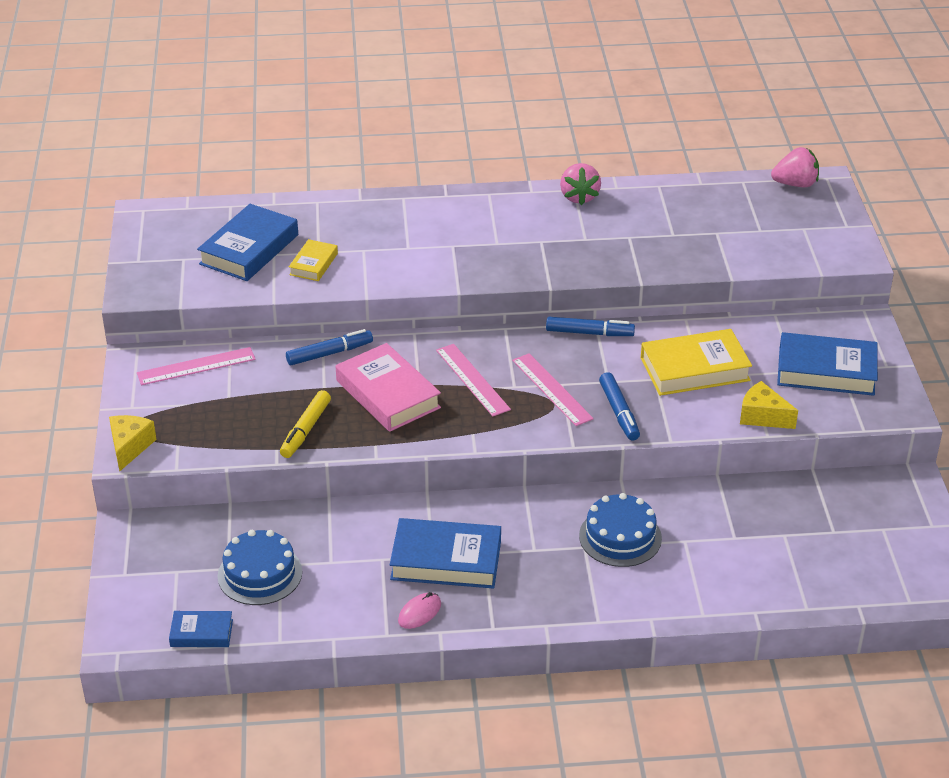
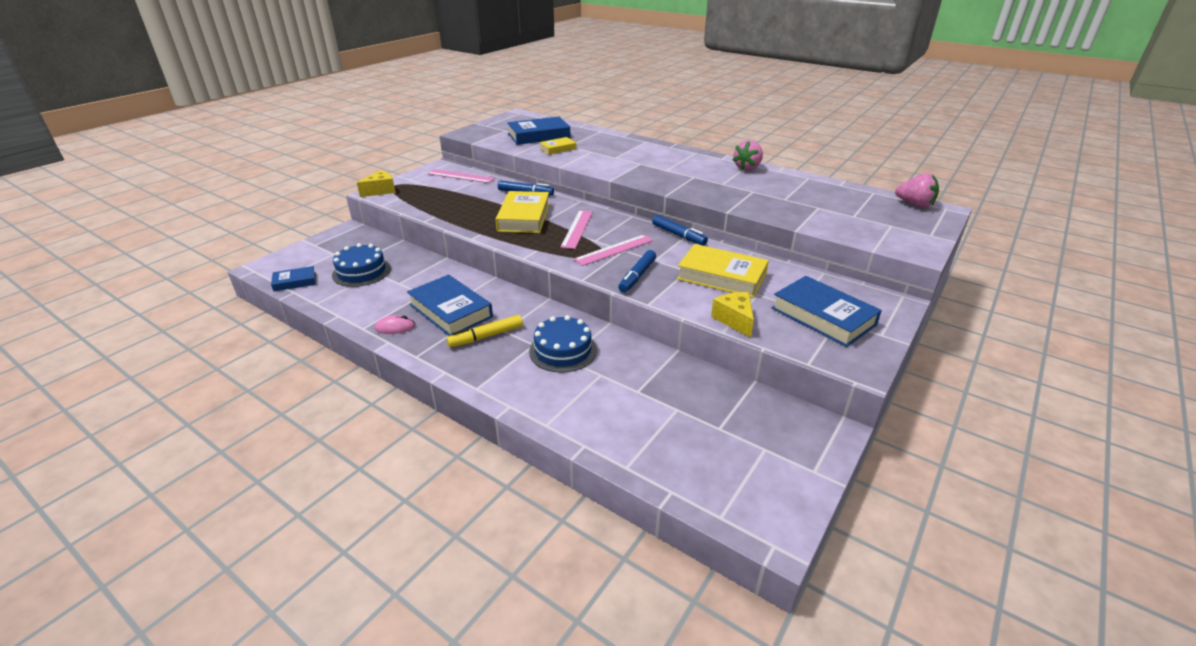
camera: 40 degrees right, 5 degrees down
(201, 633) = (295, 282): blue book -> blue book turned 60 degrees counterclockwise
(306, 430) = (461, 215): yellow marker -> yellow marker (486, 336)
(388, 394) = (524, 217): pink book -> yellow book
(552, 389) = (614, 250): pink ruler -> pink ruler turned 45 degrees clockwise

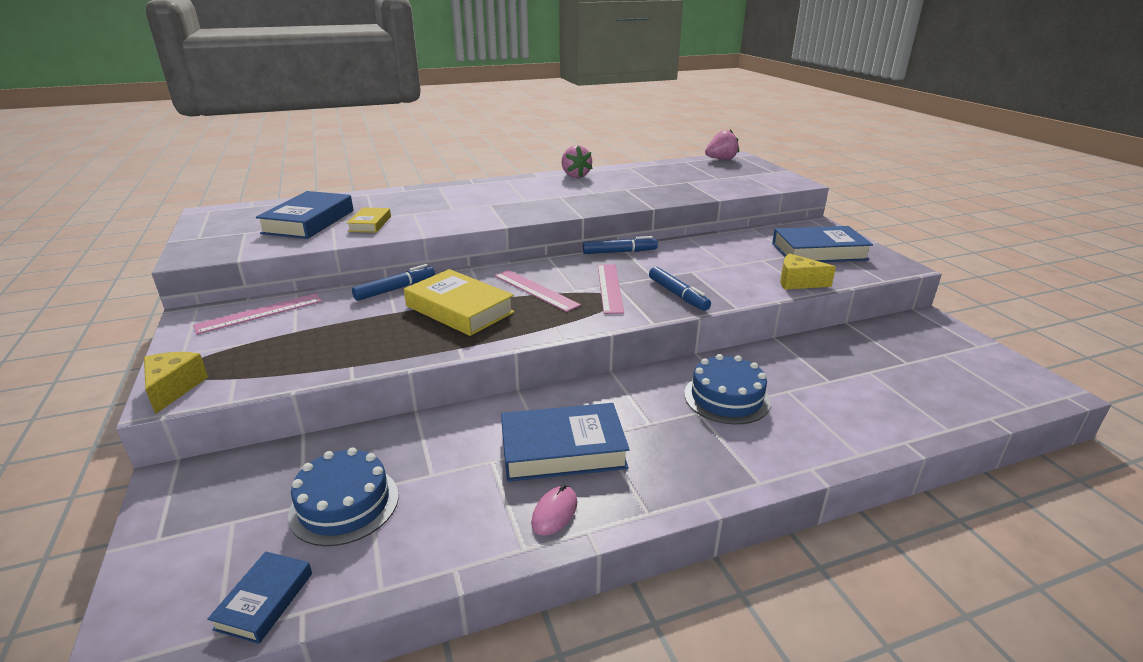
camera: 55 degrees left, 5 degrees down
(486, 336) = (652, 440): yellow marker -> none
(721, 276) = (718, 262): yellow book -> none

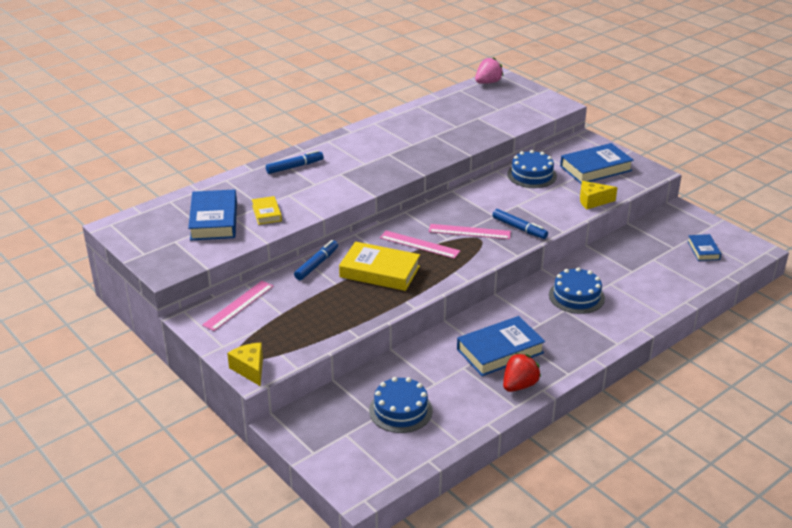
camera: 20 degrees left, 5 degrees up
(265, 600) = (405, 461): blue book -> blue book (703, 250)
(554, 513) = (519, 385): pink mouse -> red strawberry
(575, 176) = (382, 125): pink strawberry -> none
(609, 288) = (469, 232): pink ruler -> pink ruler turned 60 degrees counterclockwise
(619, 252) = (454, 196): blue marker -> blue marker (294, 167)
(730, 246) = (531, 175): none -> blue cake

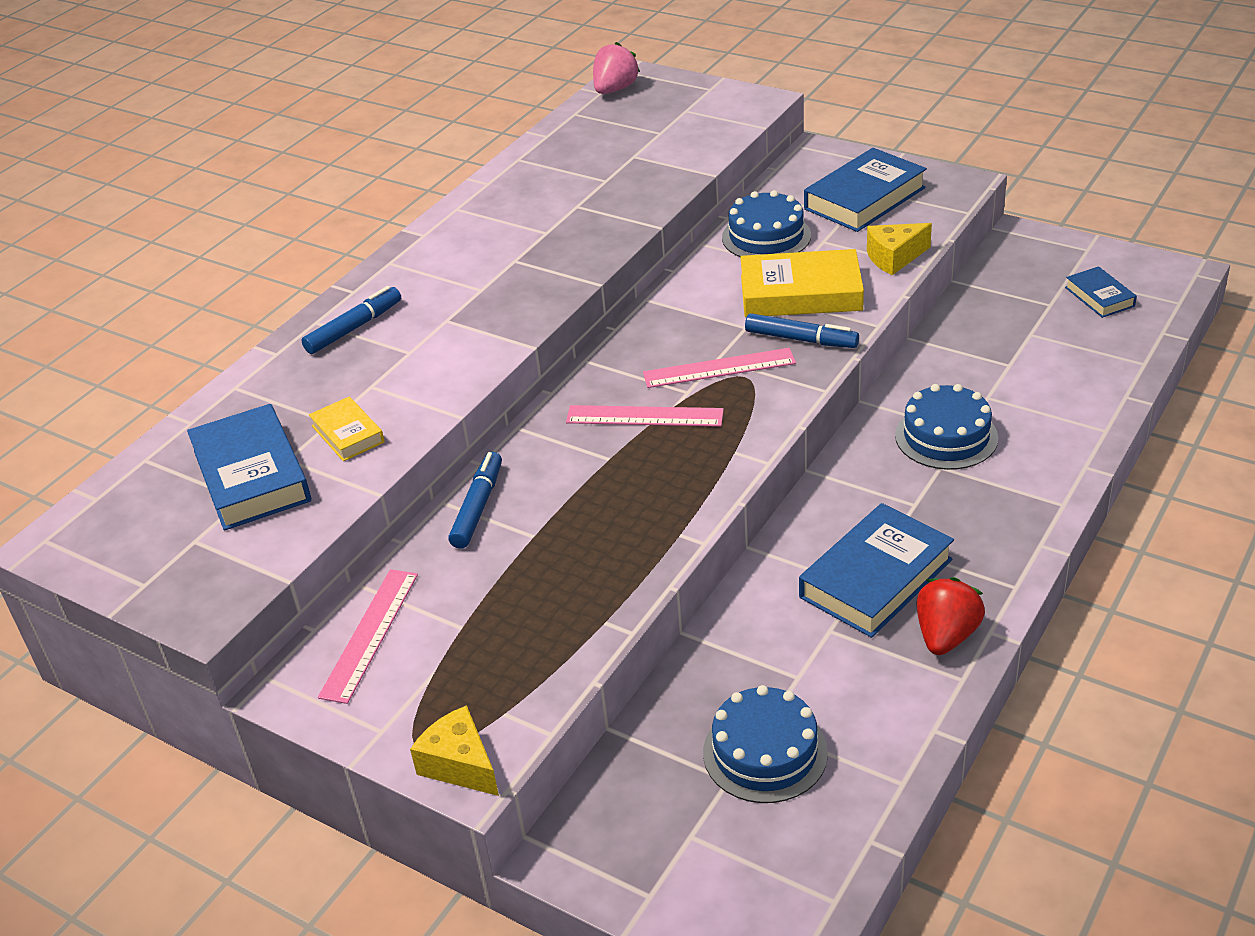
camera: 15 degrees left, 5 degrees up
(379, 272) = (601, 489): yellow book -> yellow book (801, 293)

